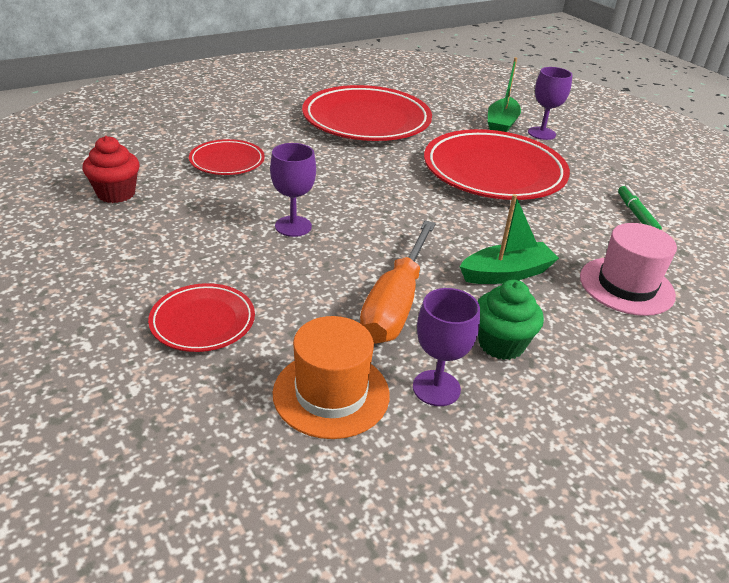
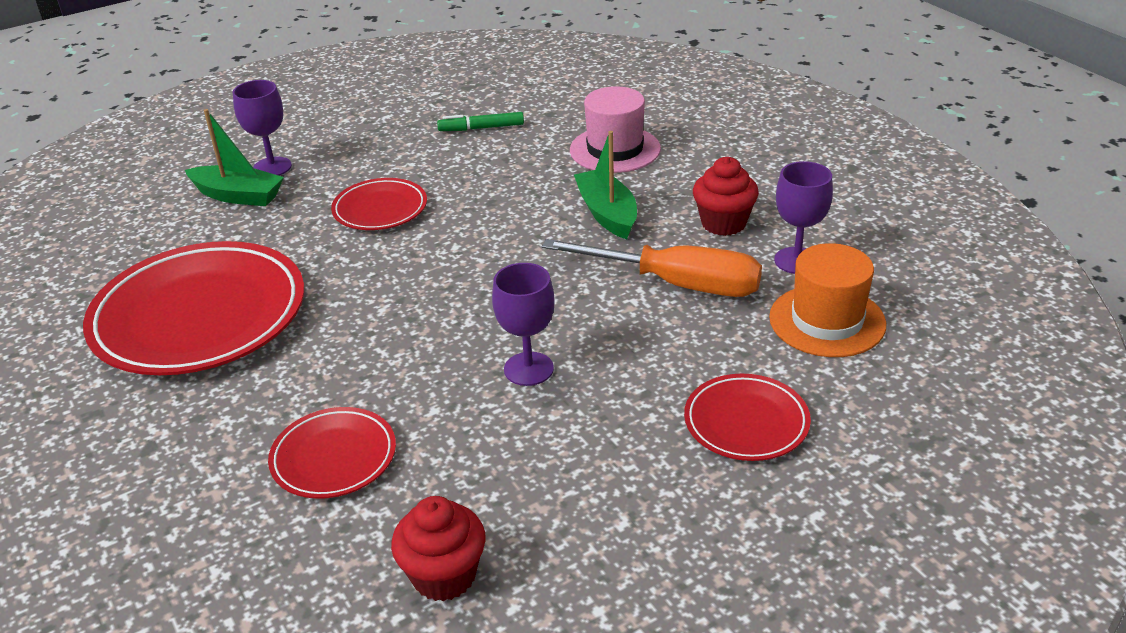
camera: 85 degrees left, 0 degrees up
(494, 172) = (380, 209): red plate -> red plate, size x0.50
(501, 344) = (723, 223): green cupcake -> red cupcake

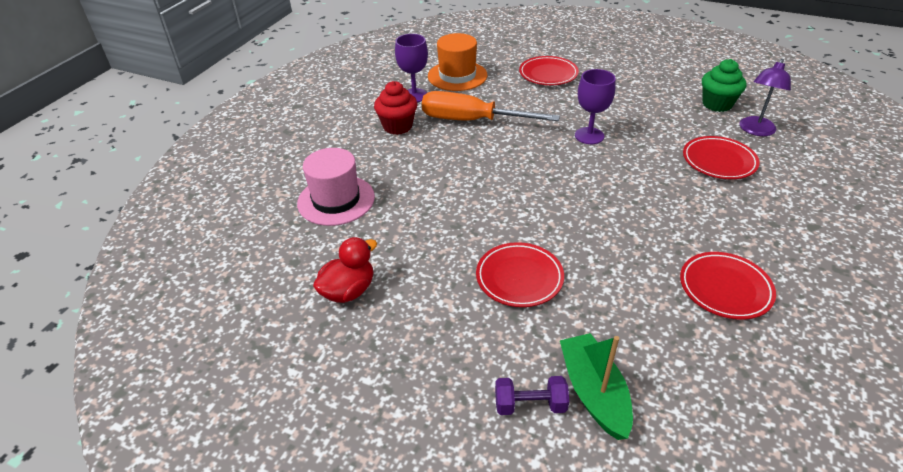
camera: 125 degrees left, 5 degrees up
(199, 316) = (725, 288): red plate -> red plate, size x0.50
(272, 167) = (530, 405): purple goblet -> purple dumbbell
(334, 561) = (755, 131): none -> purple lamp
(444, 576) = (717, 104): red cupcake -> green cupcake
(481, 128) = (348, 291): green marker -> red duck
(607, 213) = (424, 169): green boat -> none
(676, 284) = (472, 121): orange screwdriver -> orange screwdriver turned 60 degrees counterclockwise

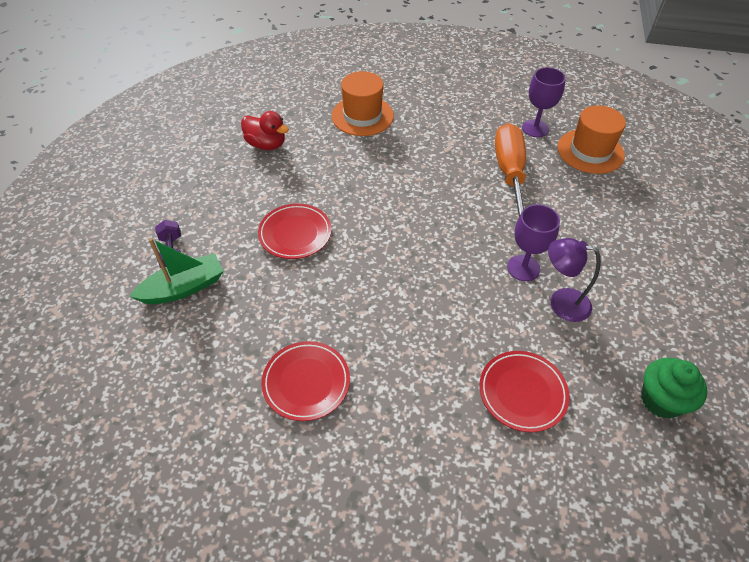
camera: 75 degrees right, 10 degrees up
(336, 200) = (362, 116): pink hat -> orange hat
(397, 126) = (477, 128): red cupcake -> none
(548, 74) = (638, 223): red plate -> none
(755, 131) = (613, 442): purple lamp -> purple lamp (561, 302)

